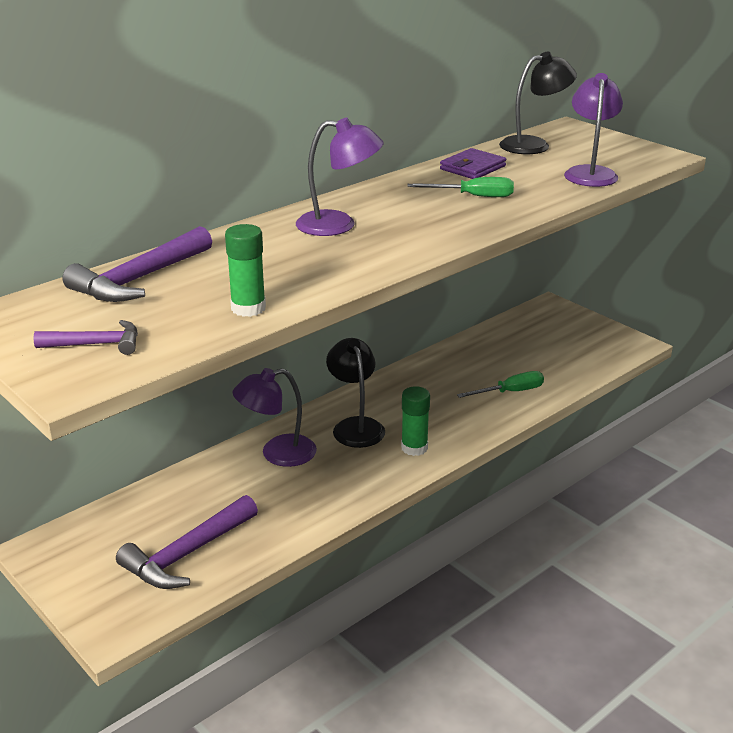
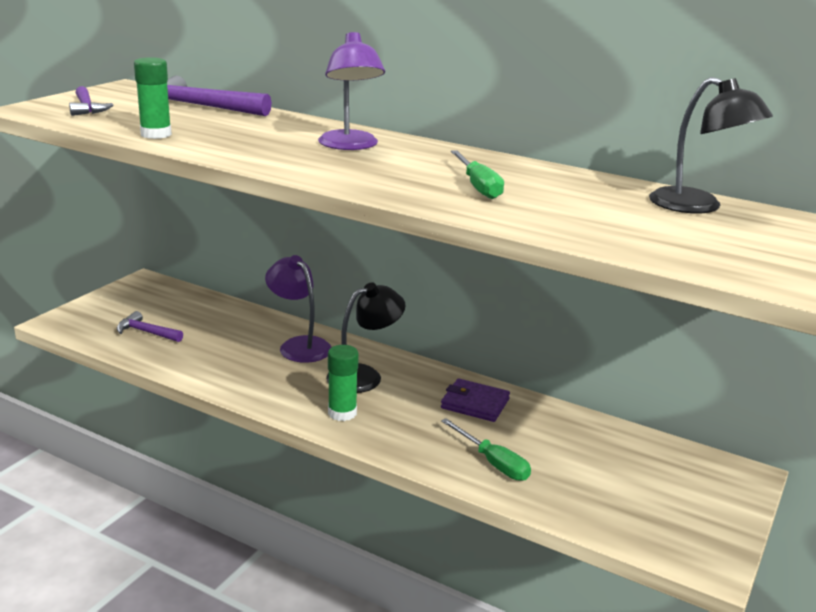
camera: 70 degrees right, 5 degrees down
(187, 554) = (146, 332): purple hammer -> purple hammer, size x0.58
(473, 168) = (570, 183): purple wallet -> purple wallet (475, 404)
(590, 173) = (632, 237): purple lamp -> none

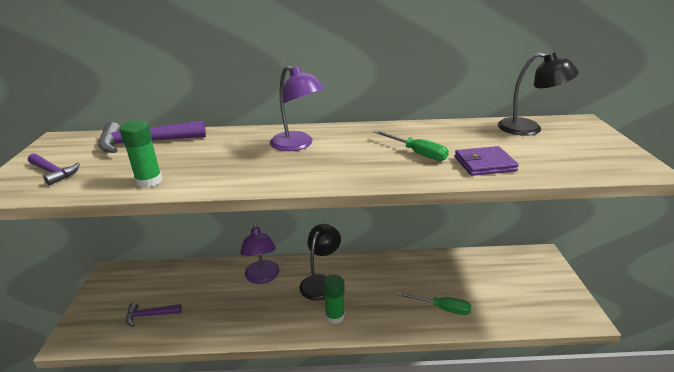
camera: 30 degrees left, 5 degrees up
(299, 345) = (262, 277): purple lamp -> purple lamp turned 120 degrees counterclockwise
(475, 404) = (395, 272): purple wallet -> purple wallet (484, 164)

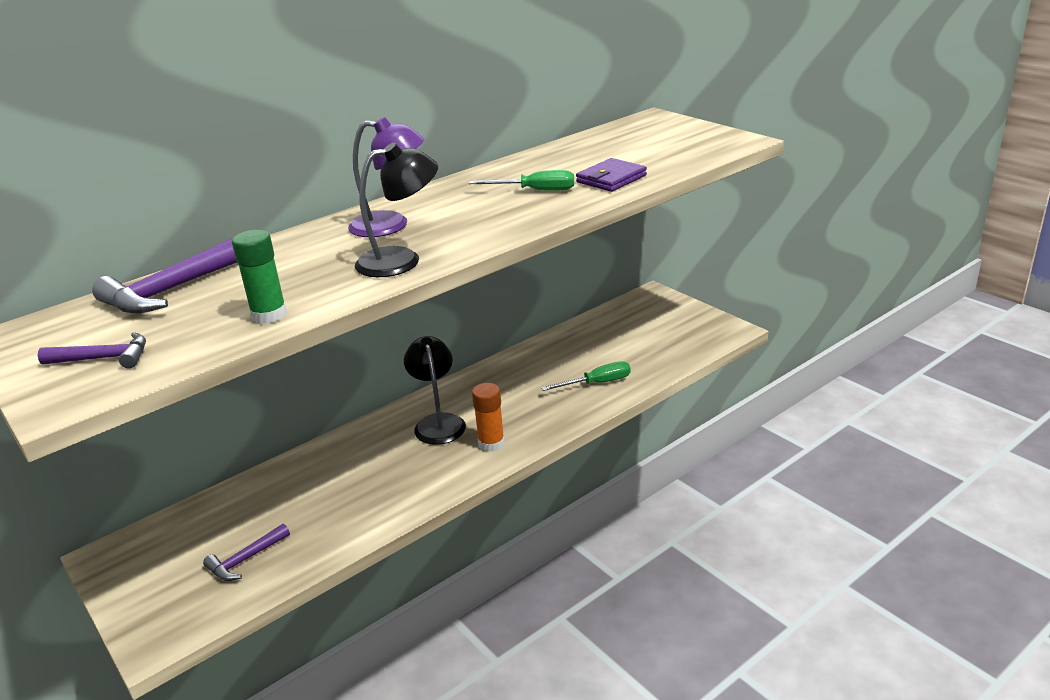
camera: 35 degrees left, 0 degrees up
(262, 277) = (356, 453): purple lamp -> none
(334, 316) = (491, 443): green glue stick -> orange glue stick
(529, 128) = (612, 136): black lamp -> black lamp (401, 260)

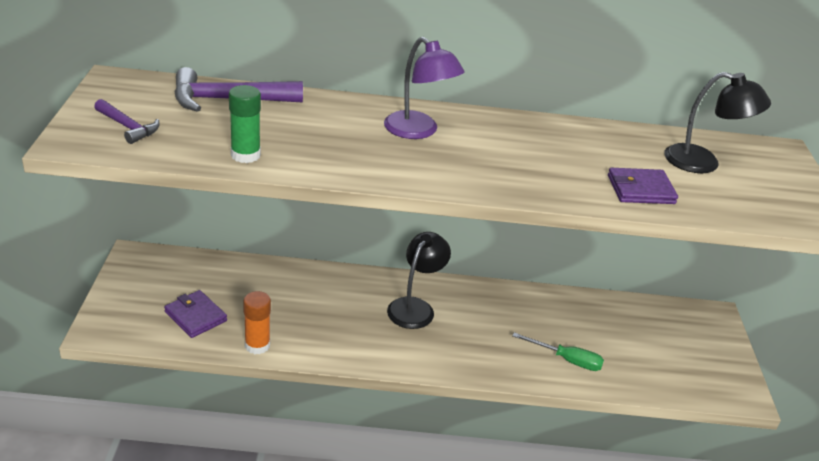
camera: 35 degrees right, 5 degrees up
(245, 560) = (195, 316): purple hammer -> purple wallet
(401, 260) = (380, 165): black lamp -> black lamp (703, 162)
(491, 443) = (430, 350): orange glue stick -> orange glue stick (257, 345)
(535, 191) = (563, 164): green screwdriver -> none

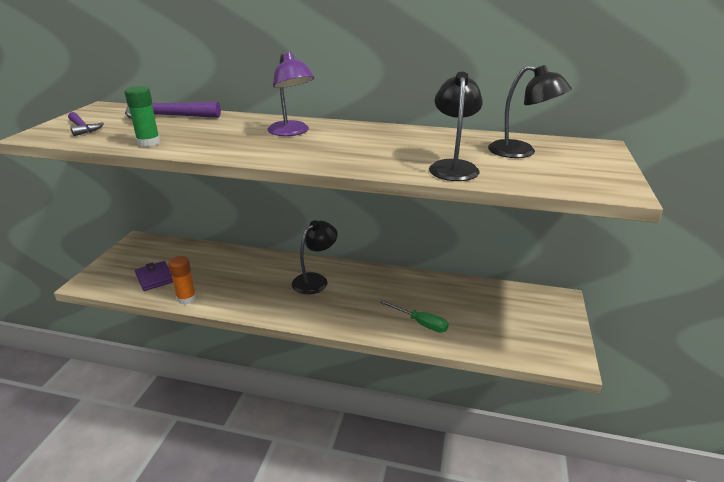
camera: 15 degrees right, 5 degrees down
(640, 190) = (453, 167): purple wallet -> black lamp

